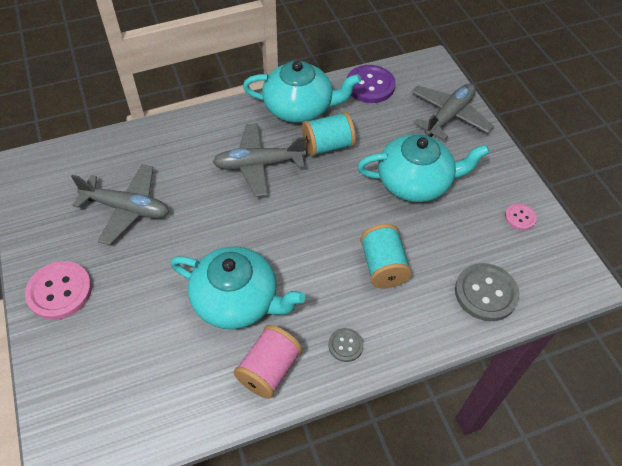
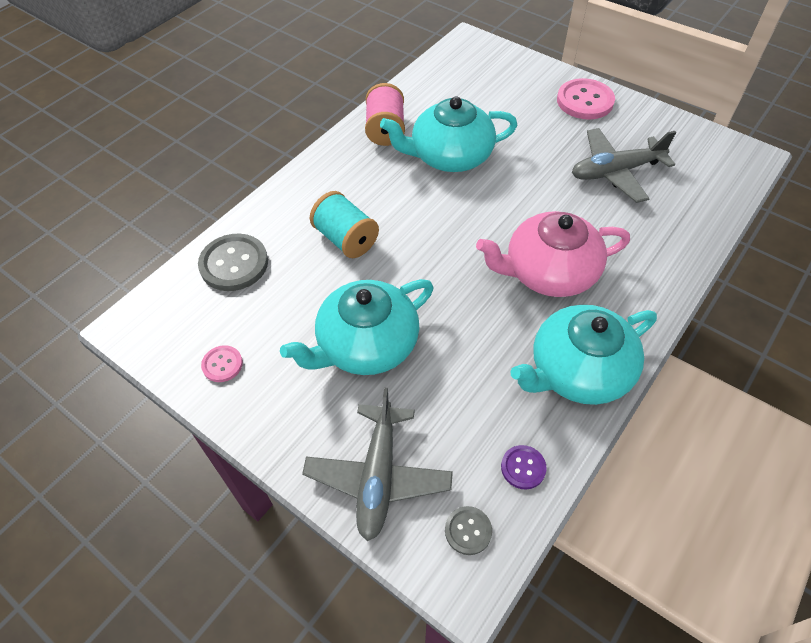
camera: 150 degrees right, 0 degrees up
(258, 165) = (549, 272): grey plane -> pink teapot
(327, 146) = (498, 336): turquoise spool -> none
(345, 345) = (339, 168): grey button -> grey button (468, 531)
(370, 85) = (523, 467): purple button -> purple button, size x0.53

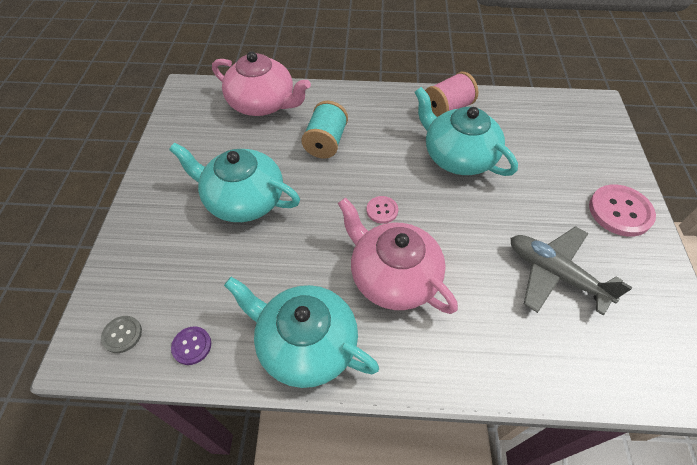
camera: 55 degrees right, 0 degrees up
(222, 364) = (183, 140): pink button -> pink button (382, 210)
(234, 264) = (263, 103): grey button -> pink teapot
(378, 476) = (142, 260): grey plane -> none

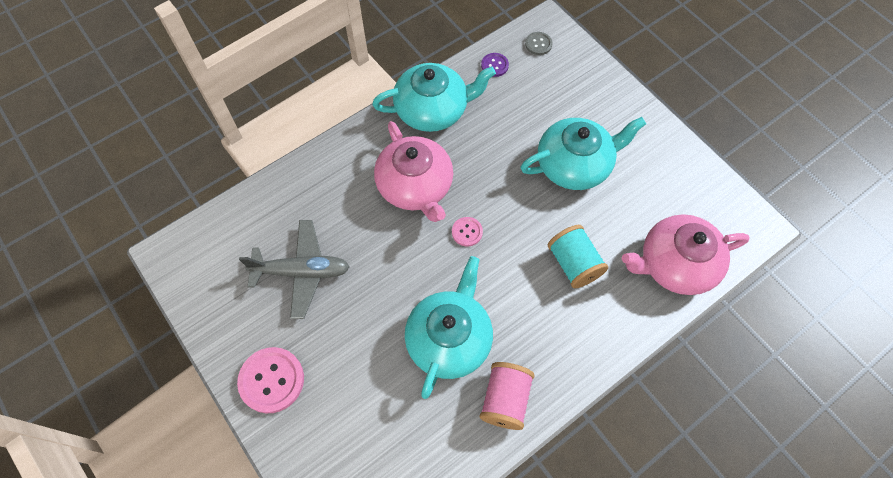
camera: 140 degrees right, 10 degrees up
(393, 276) = (415, 186): pink teapot -> pink teapot turned 60 degrees clockwise
(458, 156) = (449, 339): turquoise teapot -> turquoise teapot turned 75 degrees counterclockwise

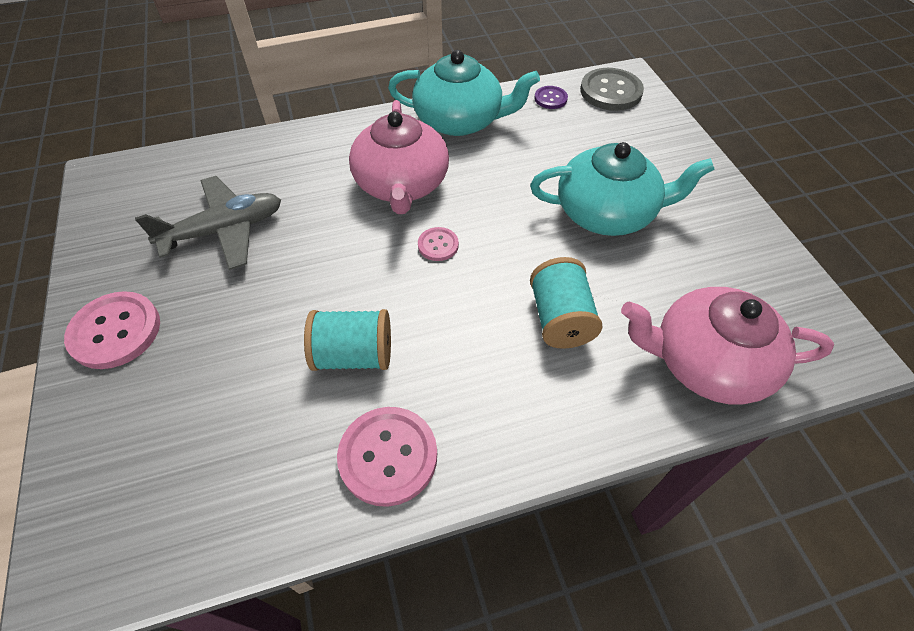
camera: 20 degrees right, 10 degrees down
(301, 272) = (224, 230): grey plane -> grey plane turned 45 degrees counterclockwise
(449, 339) = (353, 355): turquoise teapot -> turquoise spool
(505, 399) = (388, 456): pink spool -> pink button
(538, 44) = (610, 91): grey button -> grey button, size x1.88

